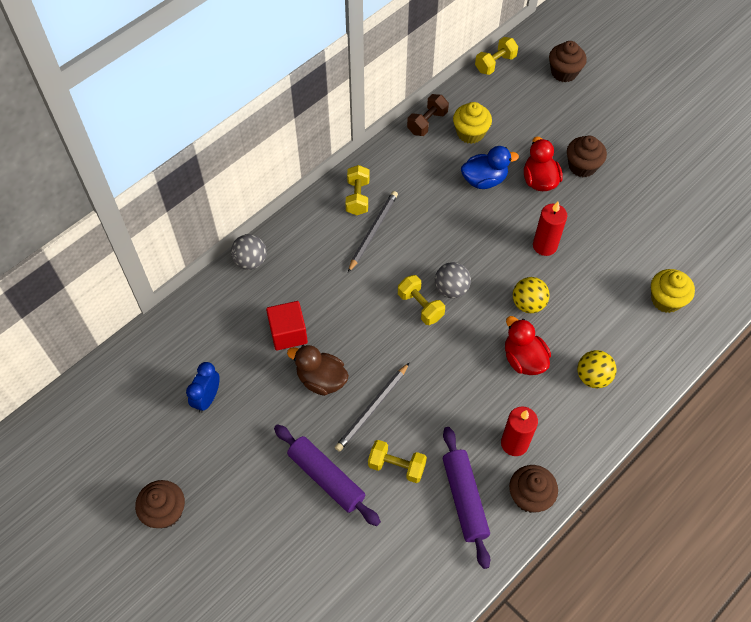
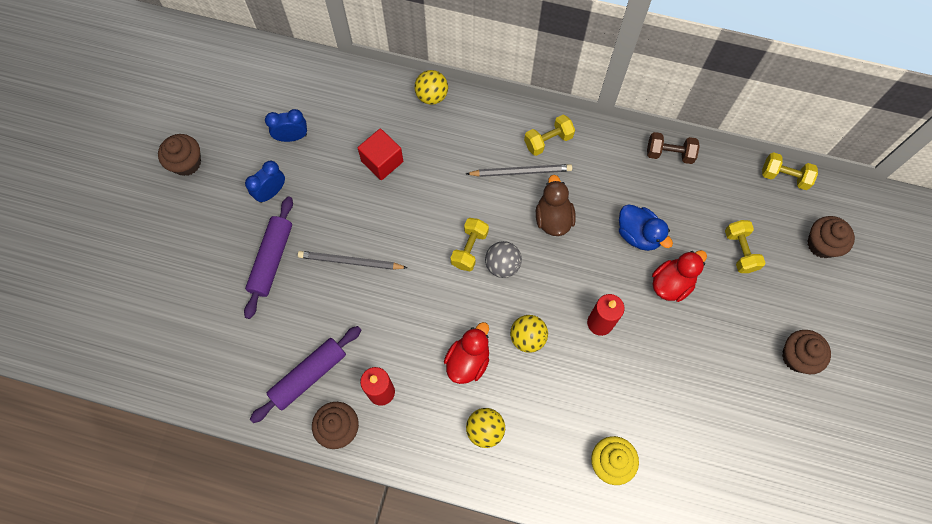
camera: 60 degrees right, 10 degrees up
(250, 261) = (432, 96): grey ball -> yellow ball
(254, 445) = (271, 192): none -> blue clock
(321, 379) = (354, 209): brown duck -> brown duck (553, 218)
(396, 466) = (309, 307): yellow dumbbell -> yellow dumbbell (740, 251)
(470, 133) = (684, 196): yellow cupcake -> none
(582, 166) = (716, 315): brown cupcake -> brown cupcake (797, 357)

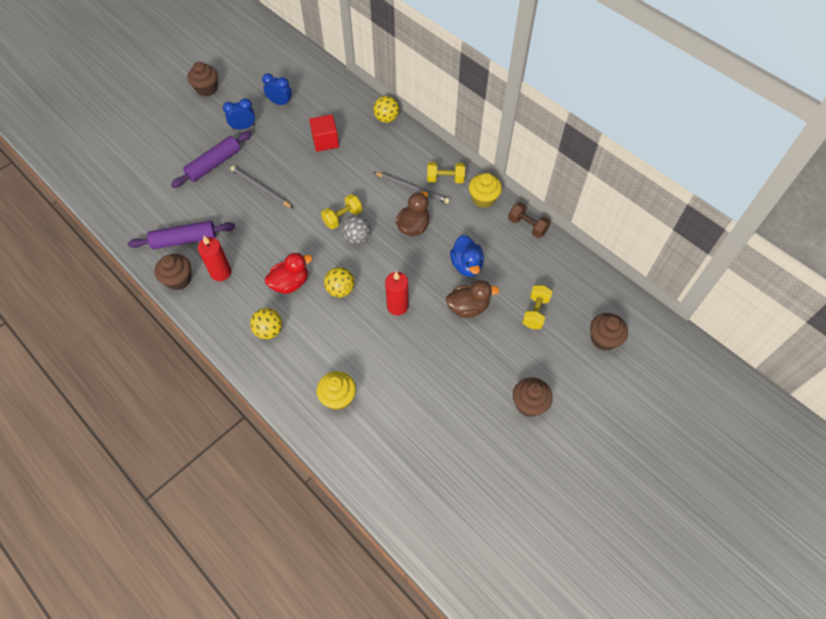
camera: 30 degrees right, 10 degrees down
(604, 144) = (483, 199): none -> yellow cupcake
(671, 283) = (468, 307): red duck -> brown duck
(784, 176) = (606, 281): yellow dumbbell -> none

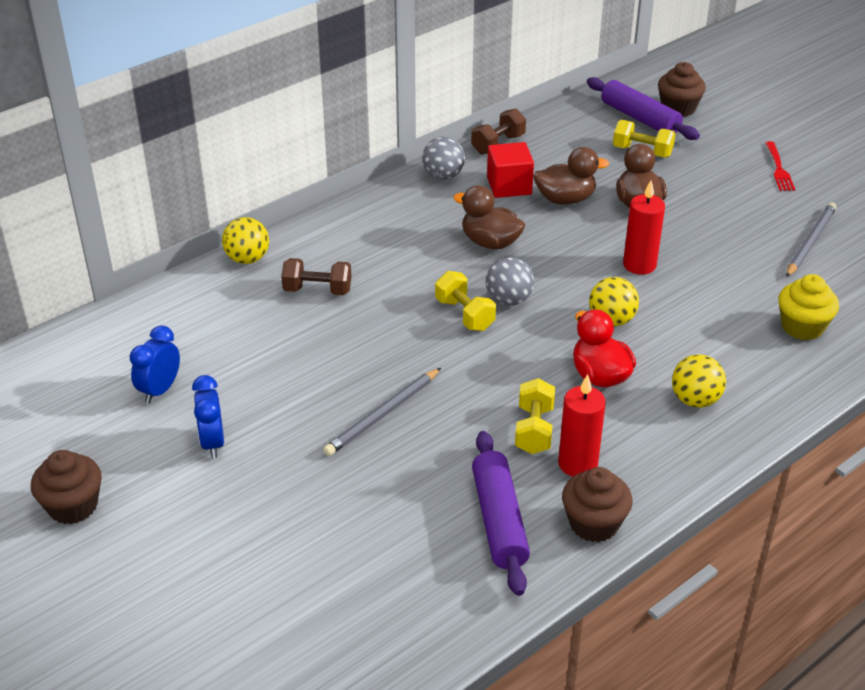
camera: 85 degrees left, 20 degrees down
(214, 164) = (306, 484): purple rolling pin -> purple rolling pin (640, 118)
(325, 141) = (282, 331): red cube -> red cube (509, 186)
(361, 151) = (317, 290): none -> brown dumbbell
(412, 188) = (413, 239): grey pencil -> grey pencil (810, 242)
(445, 179) = (398, 207): yellow dumbbell -> yellow dumbbell (534, 430)
(466, 265) = (565, 199): blue duck -> brown duck
(483, 199) = (443, 176): yellow cupcake -> grey ball
(529, 404) = (778, 169): brown cupcake -> red fork

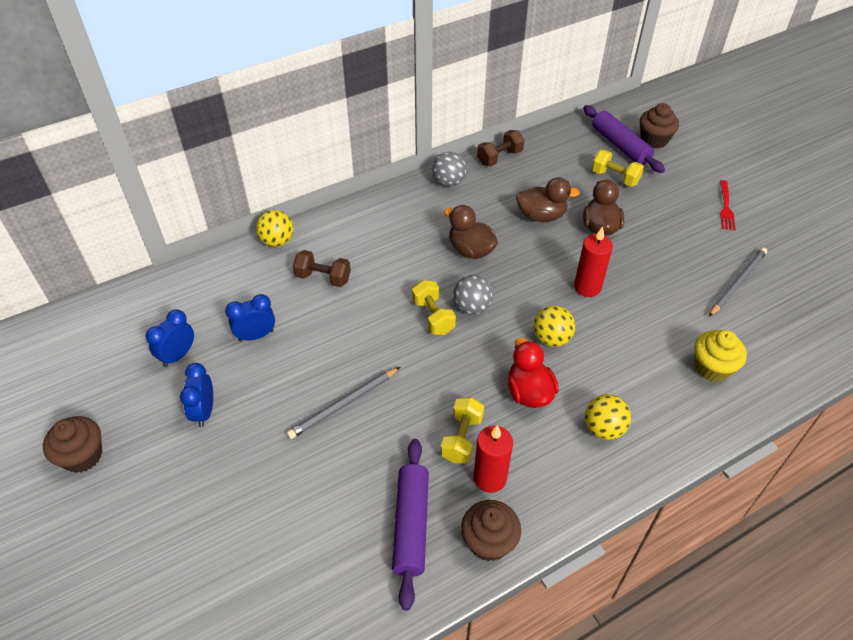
camera: 10 degrees right, 10 degrees up
(252, 358) = (256, 335): none -> blue clock
(509, 186) = (499, 198): red cube -> none

